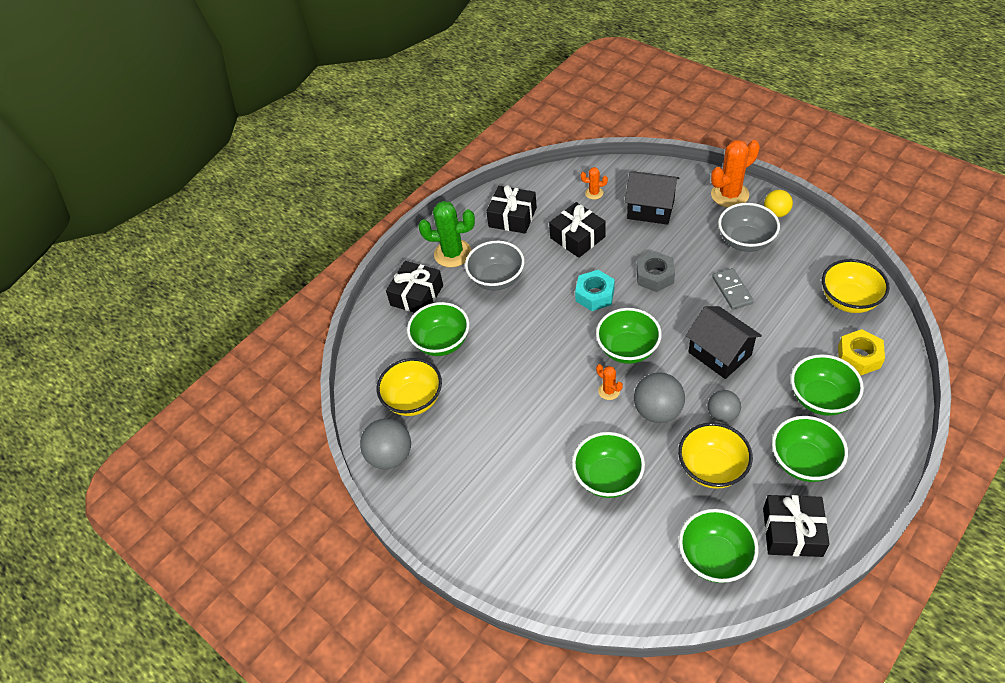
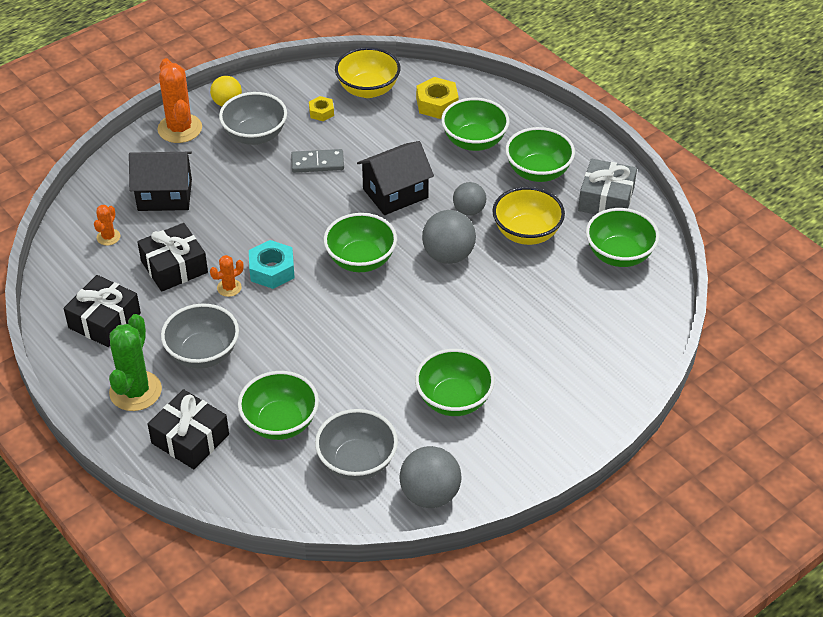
camera: 85 degrees left, 5 degrees down
(414, 400) = (357, 462): yellow bowl -> grey bowl
(608, 477) = (514, 310): green bowl -> green bowl (454, 400)
(609, 391) = (410, 287): orange cactus -> orange cactus (229, 288)
(650, 209) = (165, 195): black house -> black house turned 60 degrees clockwise
(655, 276) = (269, 215): grey nut -> none
(792, 532) = (606, 199): black gift -> grey gift
(799, 276) = (321, 112): none -> yellow nut

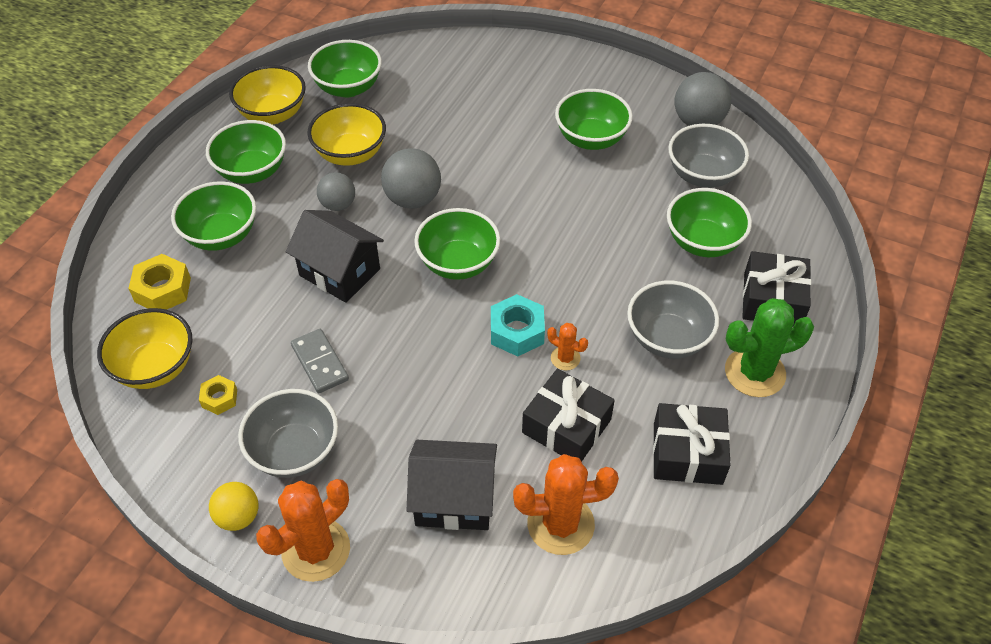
camera: 115 degrees left, 5 degrees up
(108, 237) = (560, 524): orange cactus -> orange cactus, size x2.01
(165, 195) = (454, 499): black house -> black house turned 60 degrees counterclockwise
(606, 199) = (273, 114): grey gift -> yellow bowl

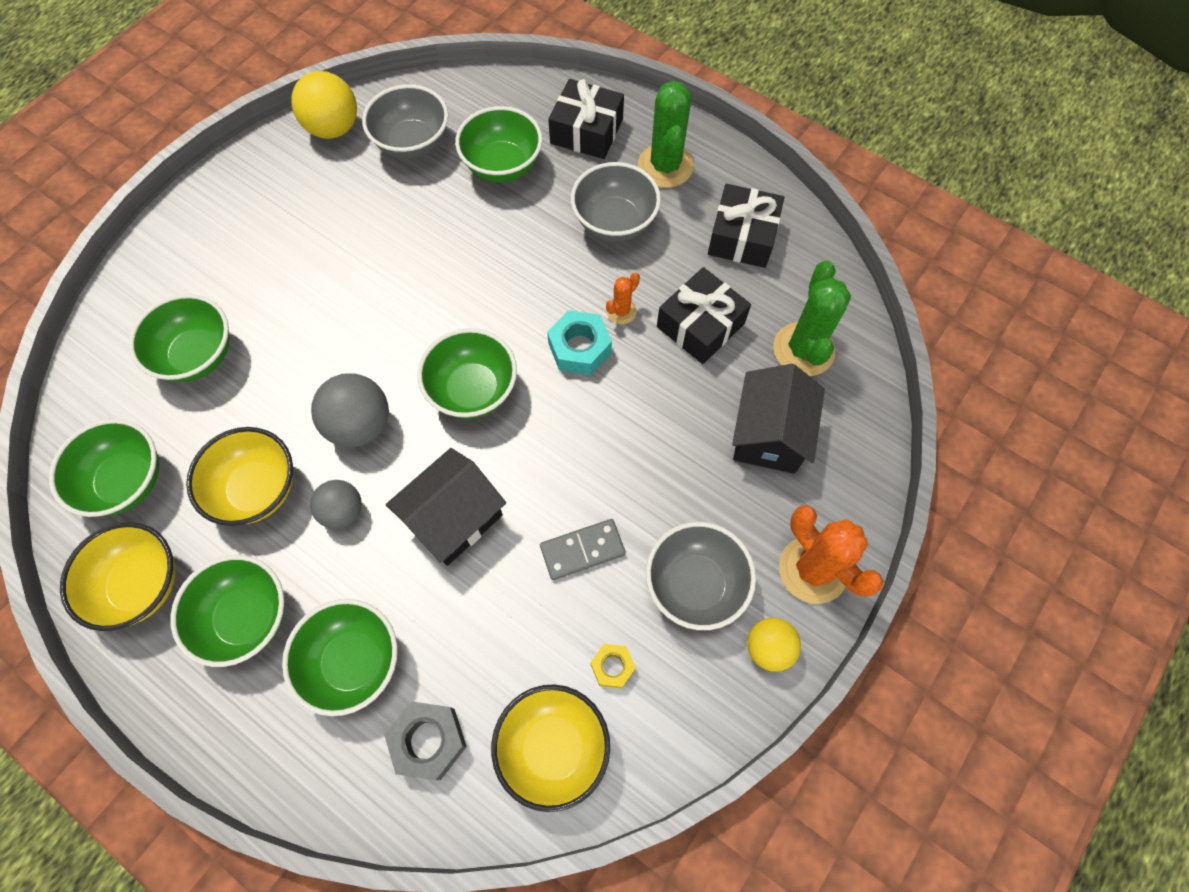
camera: 80 degrees left, 15 degrees up
(163, 290) = (428, 741): yellow nut -> grey nut
(560, 524) = (803, 349): orange cactus -> green cactus
(591, 139) = (324, 229): green bowl -> green bowl (198, 355)
(698, 122) = (334, 128): grey ball -> yellow ball

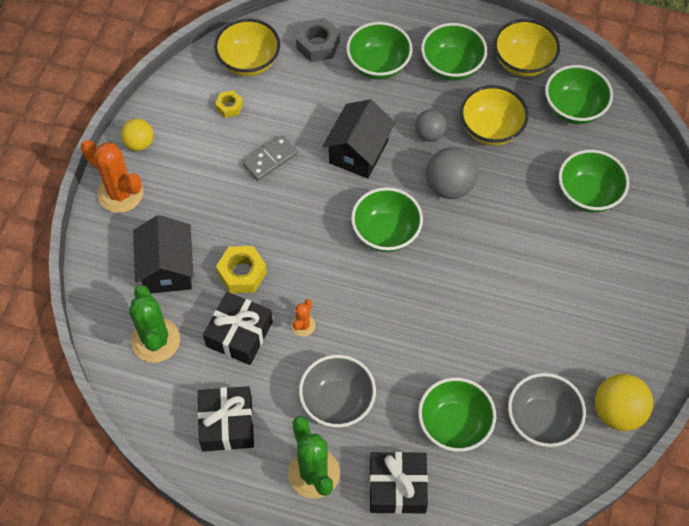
camera: 160 degrees right, 5 degrees down
(579, 348) = (323, 286): turquoise nut -> none
(674, 397) = (242, 273): none -> yellow nut
(695, 584) = (193, 162): grey bowl -> none

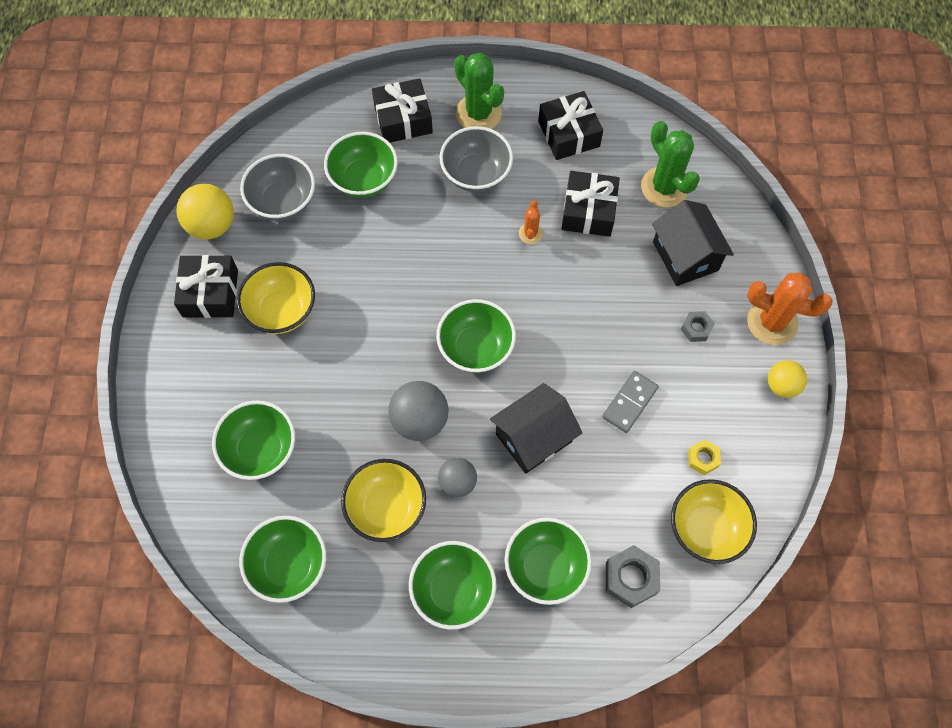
camera: 165 degrees right, 5 degrees up
(188, 203) = (696, 328): none -> grey nut
(242, 273) = (609, 269): yellow nut -> none
(358, 152) = (533, 437): black house -> black house turned 45 degrees clockwise
(523, 62) = (363, 621): yellow bowl -> yellow bowl (281, 311)
(623, 341) = (210, 293): none -> black gift

